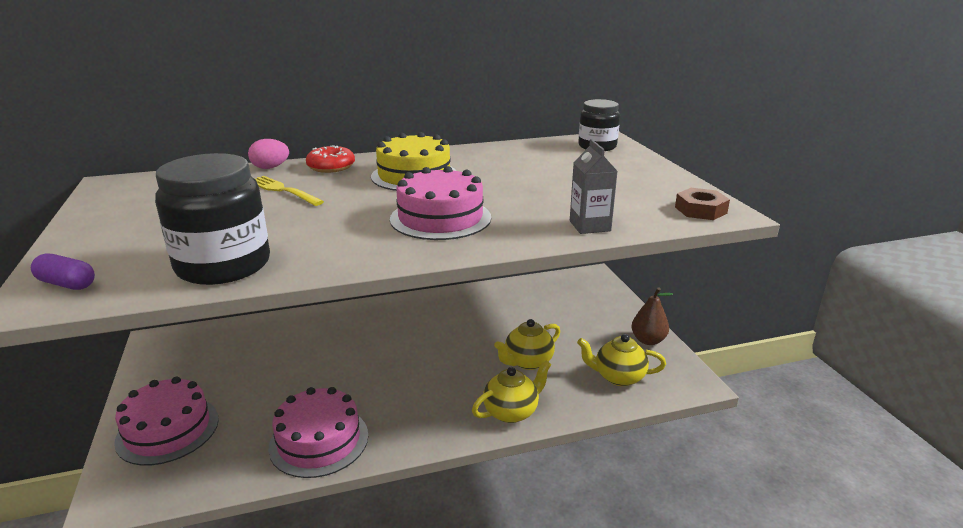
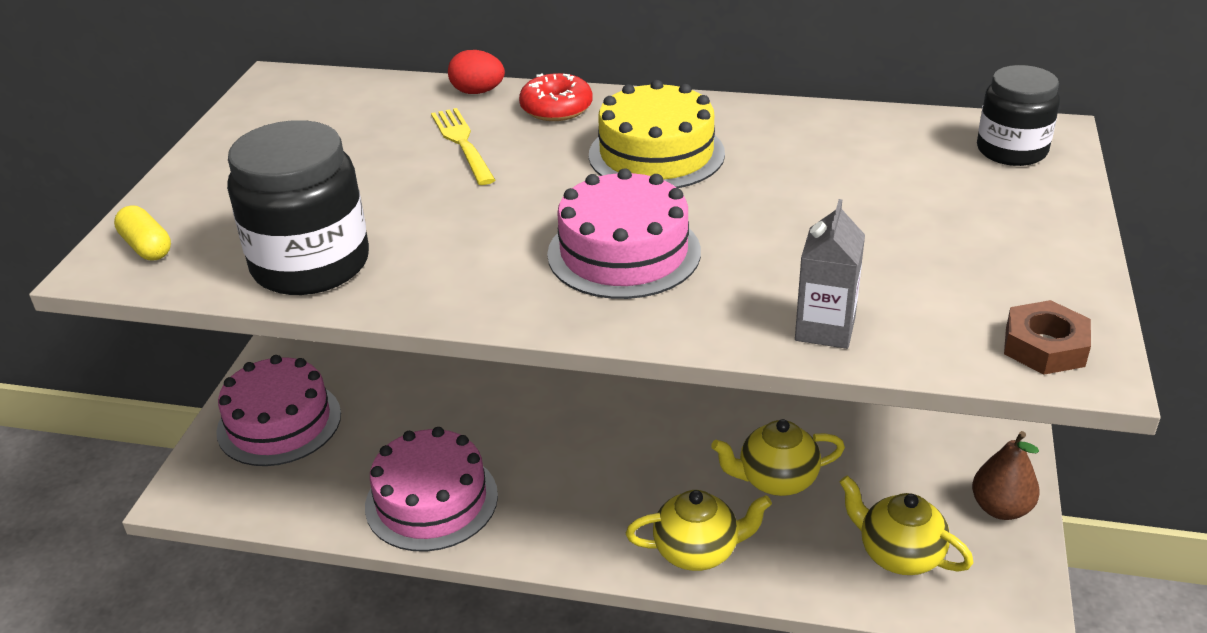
camera: 30 degrees right, 10 degrees up
(66, 284) = (146, 247): purple capsule -> yellow capsule
(270, 167) = (477, 92): pink egg -> red egg

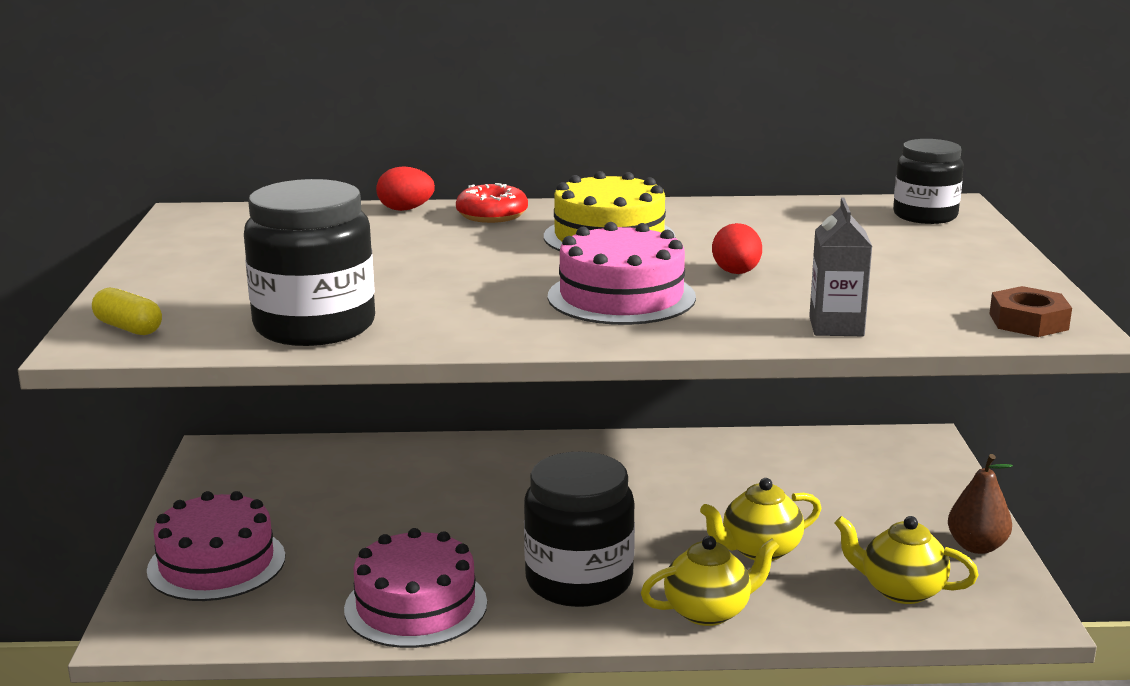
camera: 15 degrees left, 15 degrees down
(462, 143) = (414, 242): yellow fork -> none
(589, 493) = (579, 581): none -> black jar
(760, 227) = (736, 273): none -> red egg

